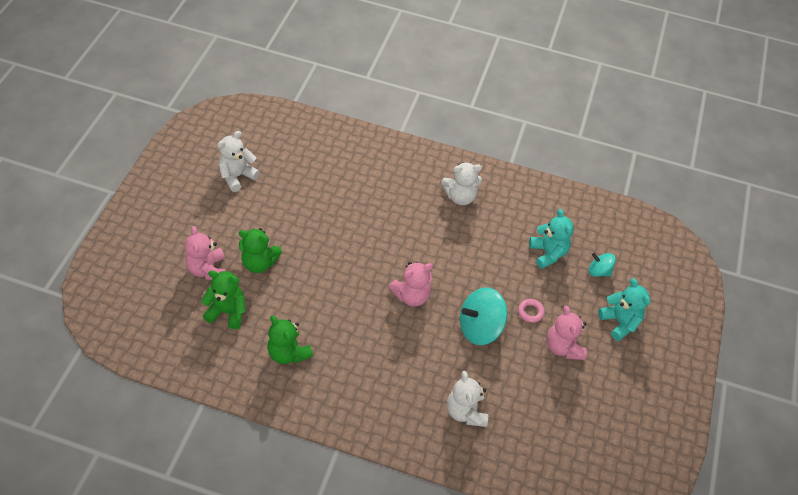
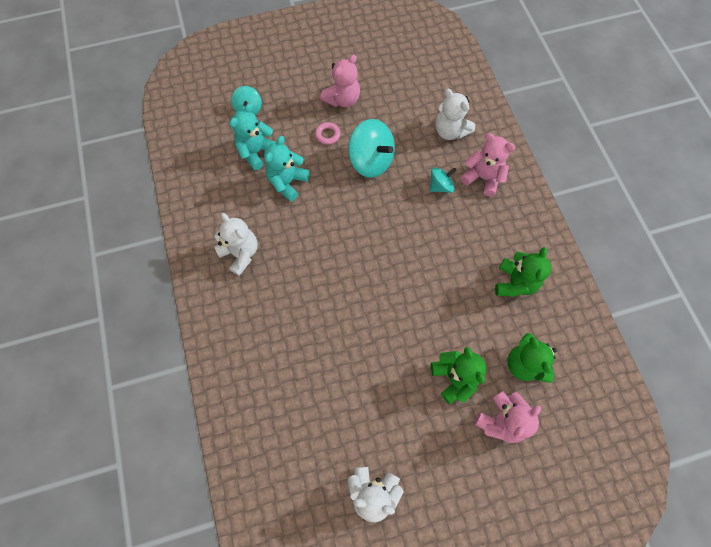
camera: 120 degrees left, 15 degrees up
(411, 295) = (382, 226): pink teddy bear -> pink teddy bear (482, 178)
(415, 362) = (440, 186): none -> turquoise spinning top
(466, 411) = (450, 131): white teddy bear -> white teddy bear turned 90 degrees clockwise
(619, 322) = (289, 75): turquoise teddy bear -> turquoise teddy bear (287, 182)

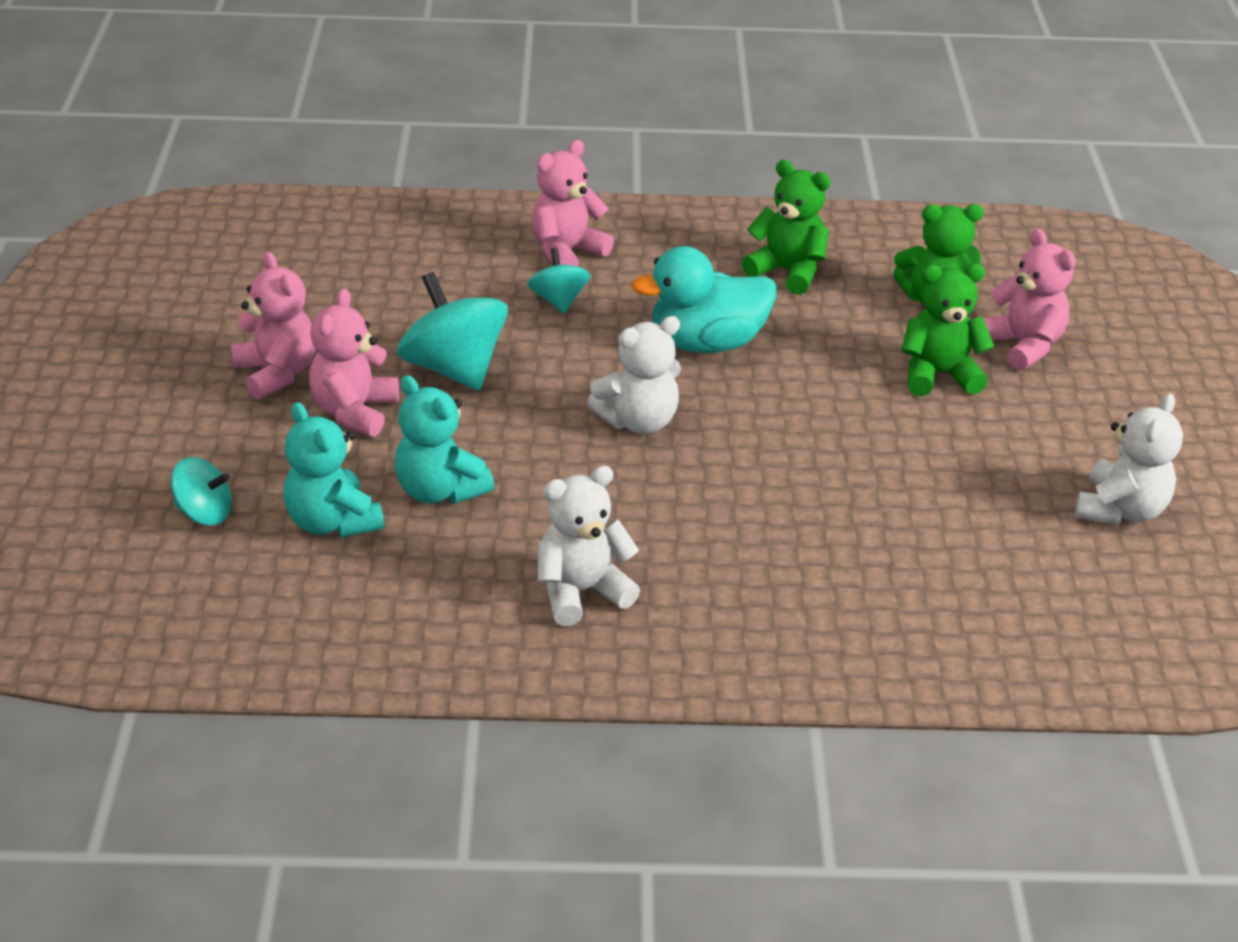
camera: 75 degrees left, 30 degrees down
(327, 135) = (354, 411): pink ring -> pink teddy bear
(371, 161) = (454, 368): turquoise spinning top -> turquoise spinning top turned 90 degrees counterclockwise
(434, 259) = (706, 343): none -> turquoise duck
(450, 131) = (444, 261): white teddy bear -> white teddy bear (638, 421)

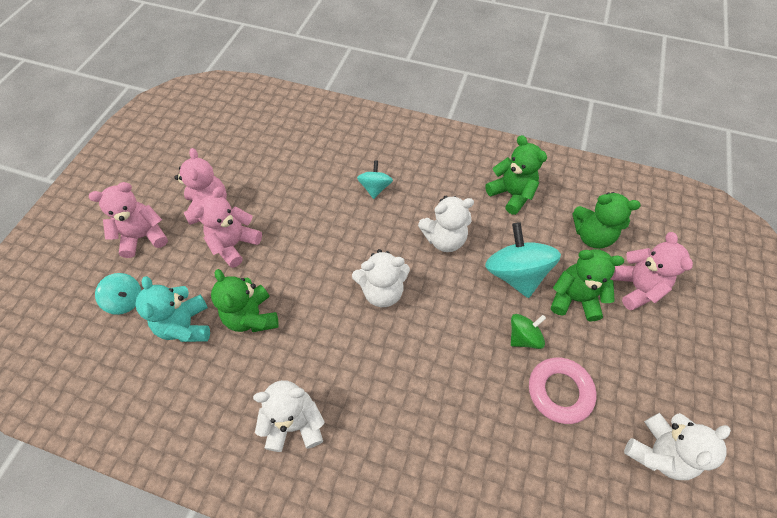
camera: 20 degrees right, 20 degrees up
(440, 490) = (252, 317): turquoise teddy bear -> green teddy bear
(454, 368) = (299, 225): turquoise spinning top -> turquoise spinning top (515, 273)
(566, 252) = (394, 153): pink teddy bear -> pink teddy bear (143, 237)
(706, 343) = (444, 239): turquoise duck -> white teddy bear
(882, 430) = (523, 337): none -> green spinning top
(961, 478) = (559, 391): none -> pink ring

